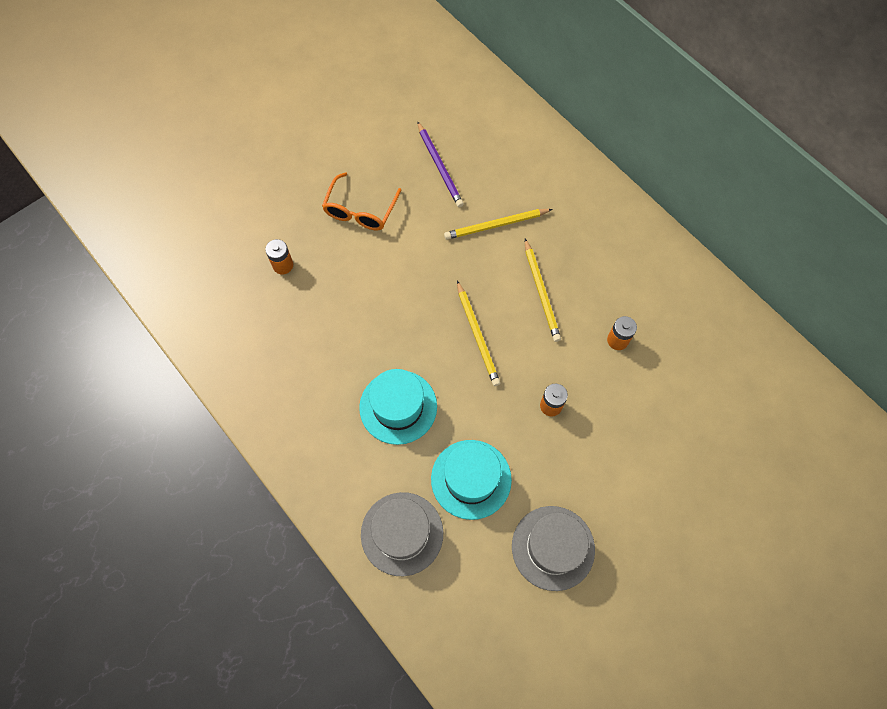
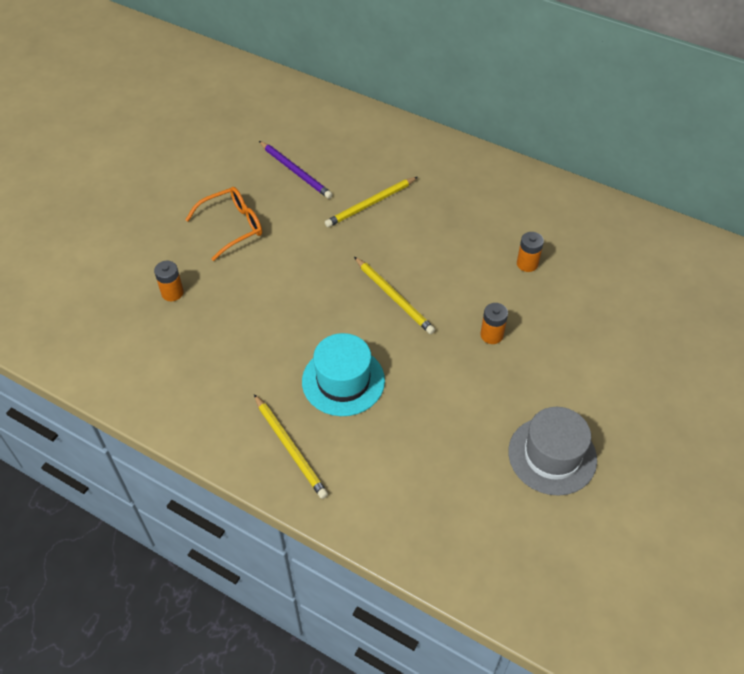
camera: 20 degrees left, 15 degrees down
(360, 211) = (233, 226): orange glasses -> orange glasses turned 120 degrees counterclockwise
(402, 533) = (397, 493): grey hat -> none
(471, 479) = (444, 421): turquoise hat -> none
(541, 291) = (438, 245): yellow pencil -> yellow pencil (290, 447)

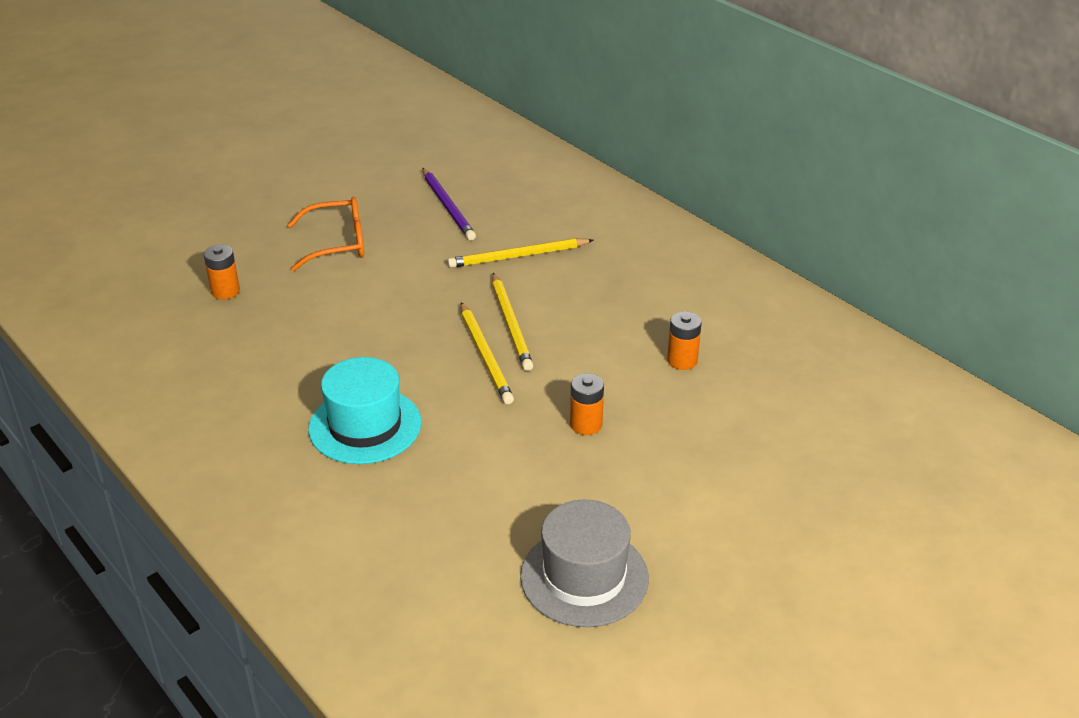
camera: 20 degrees right, 15 degrees down
(290, 447) = (254, 477): yellow pencil -> yellow pencil (511, 324)

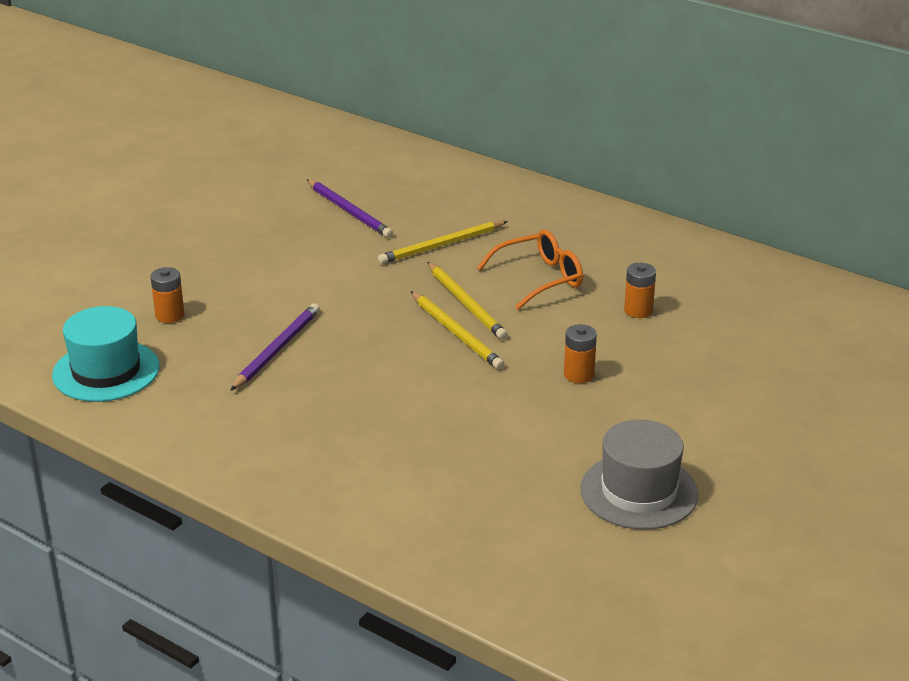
camera: 15 degrees left, 5 degrees down
(304, 345) = (276, 350): none -> purple pencil
(338, 244) = (259, 258): orange glasses -> orange glasses (540, 278)
(365, 426) = (375, 407): turquoise hat -> turquoise hat (106, 371)

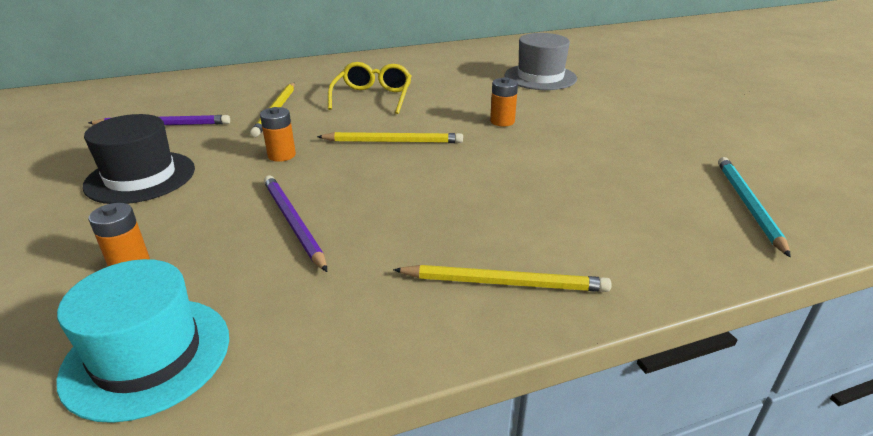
camera: 55 degrees left, 0 degrees up
(264, 254) = (140, 177): none -> black hat
(466, 303) = (361, 126): yellow pencil -> yellow pencil (504, 283)
(540, 278) = (373, 97): orange glasses -> yellow glasses
(558, 569) = (748, 205): none -> turquoise pencil
(638, 310) = (454, 85): orange battery -> orange battery (281, 155)
(639, 491) = (662, 147): grey hat -> grey hat (540, 77)

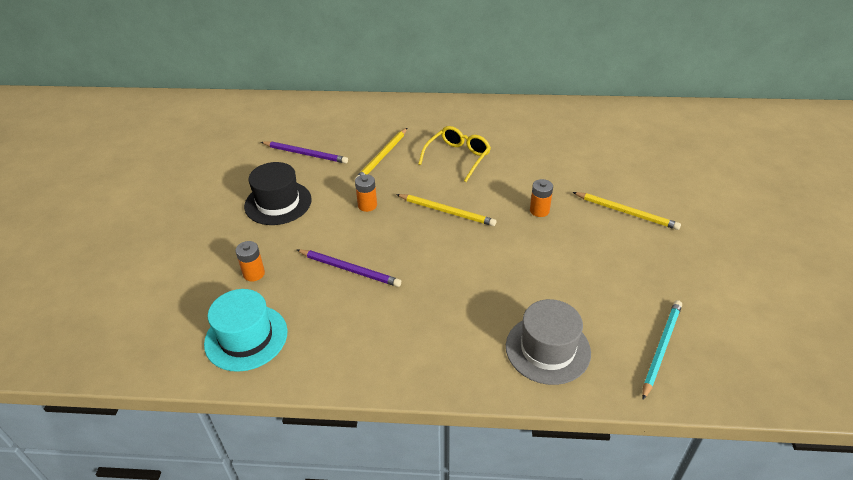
camera: 25 degrees right, 10 degrees up
(293, 223) = (349, 269): purple pencil -> purple pencil turned 120 degrees clockwise
(504, 283) = (446, 354): yellow pencil -> yellow pencil (626, 212)
(540, 77) = (608, 164): grey hat -> grey hat (547, 349)

